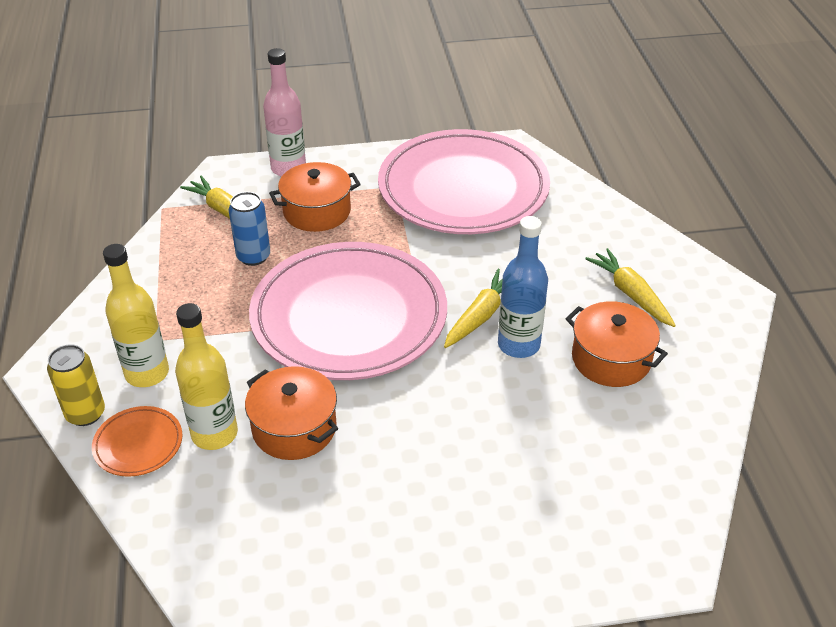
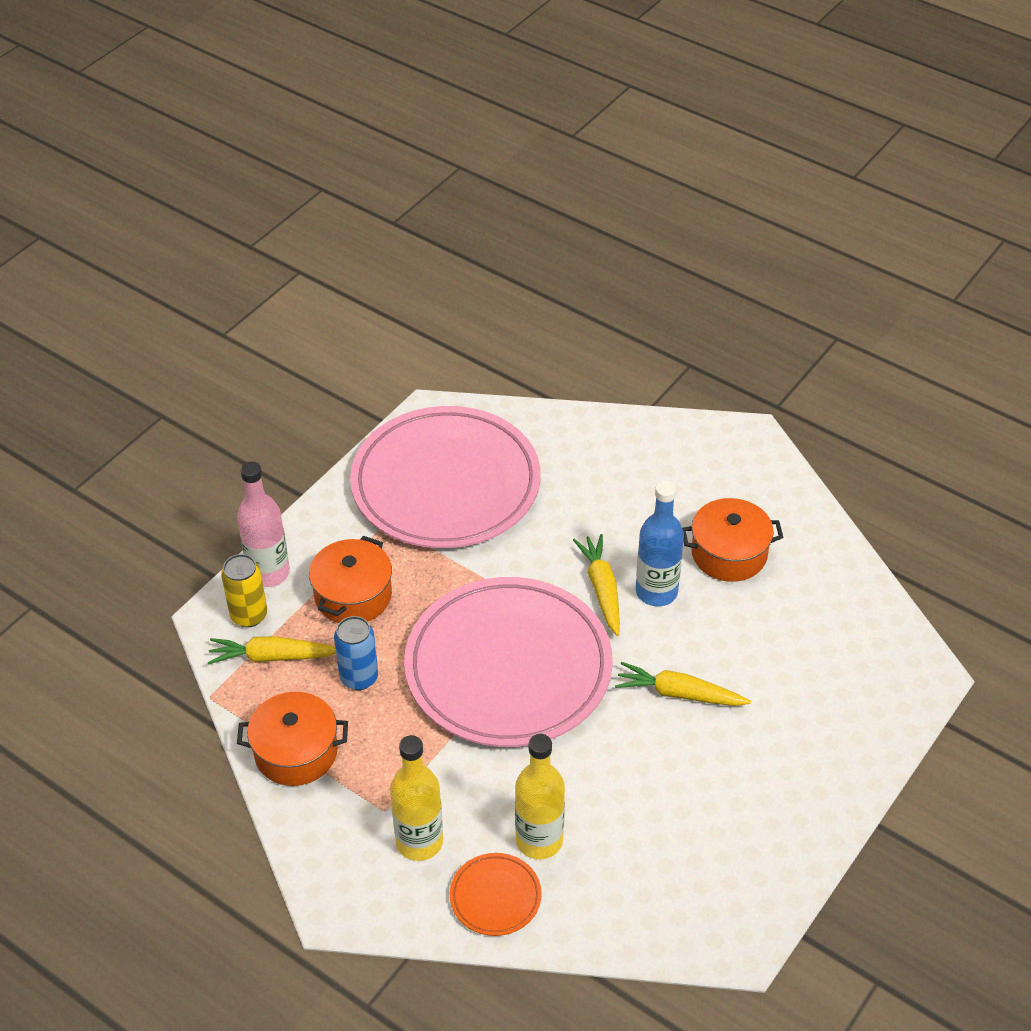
camera: 45 degrees left, 5 degrees up
(85, 414) = (420, 912): yellow can -> yellow can (249, 615)
(294, 428) = (589, 786): orange pot -> orange pot (296, 752)
(630, 294) = (681, 488): yellow carrot -> yellow carrot (679, 694)

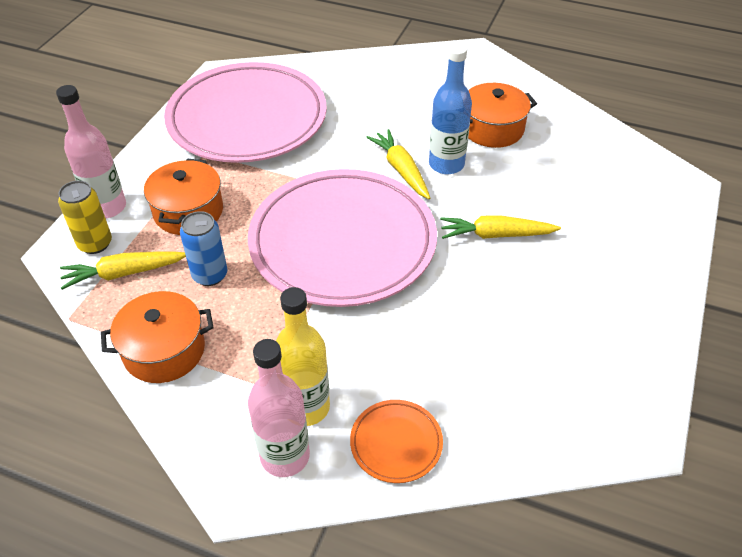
camera: 15 degrees left, 0 degrees up
(386, 885) = (285, 456): none -> pink bottle
(539, 840) = (419, 381): yellow bottle -> none

